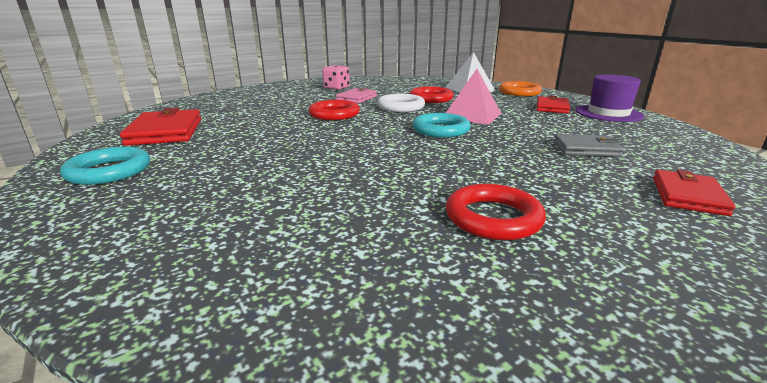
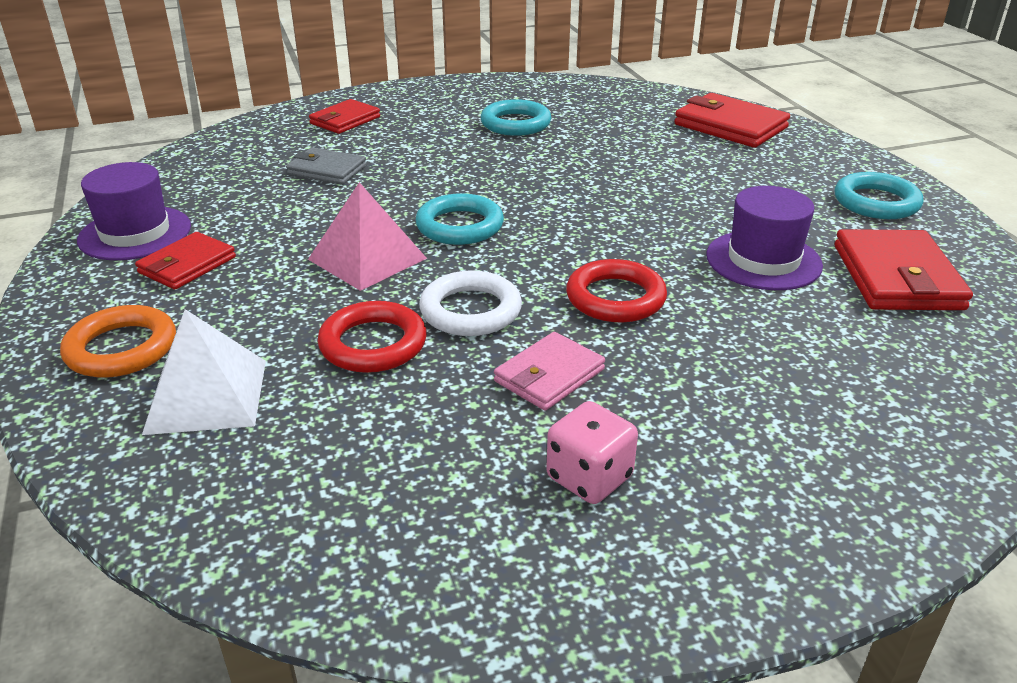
camera: 165 degrees left, 10 degrees up
(181, 256) = (730, 126): none -> red wallet
(245, 132) = (763, 260): none -> purple hat
(493, 218) = (515, 123): red ring -> turquoise ring

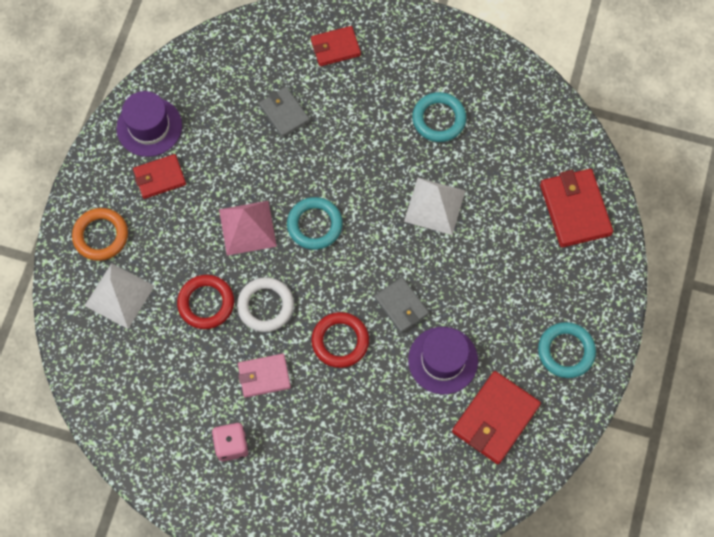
camera: 35 degrees right, 35 degrees up
(587, 168) = (434, 206): none -> white pyramid
(651, 242) = (401, 306): none -> grey wallet

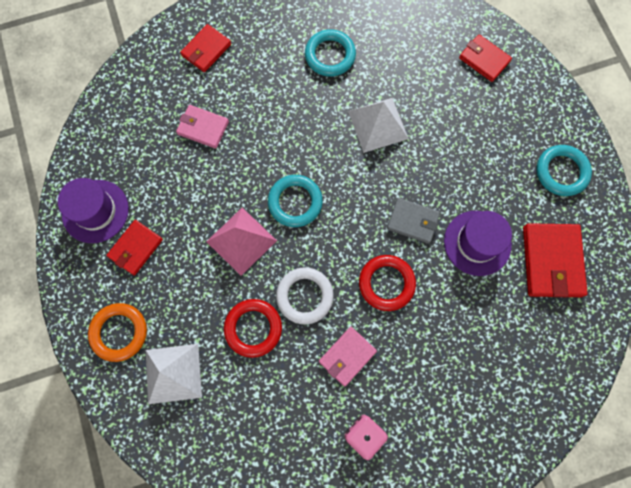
camera: 35 degrees left, 5 degrees up
(284, 113) = (203, 128): grey wallet -> pink wallet
(575, 210) = (484, 60): red wallet -> red wallet, size x0.63

